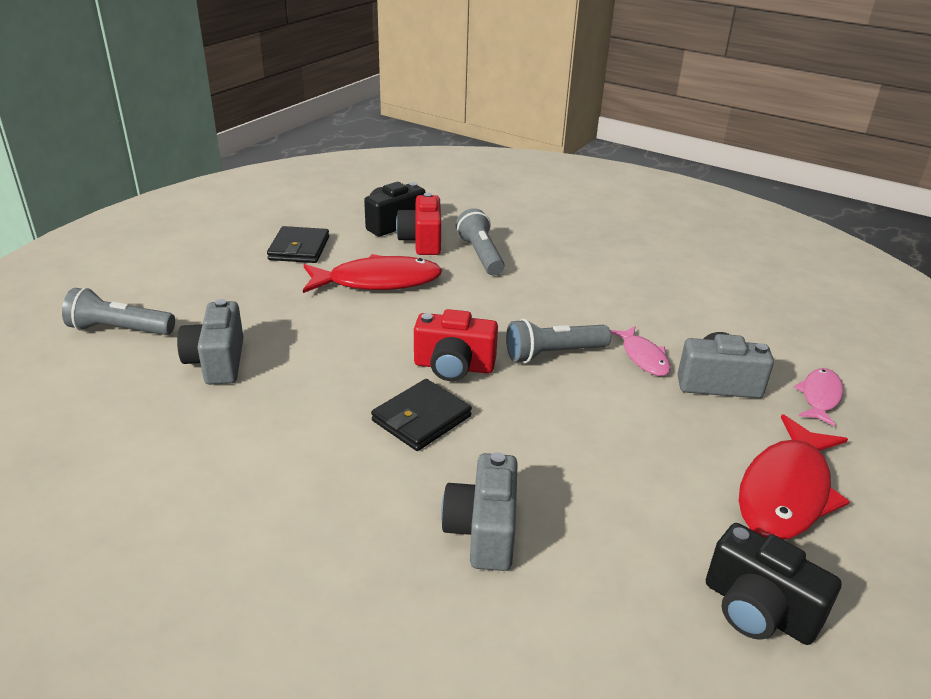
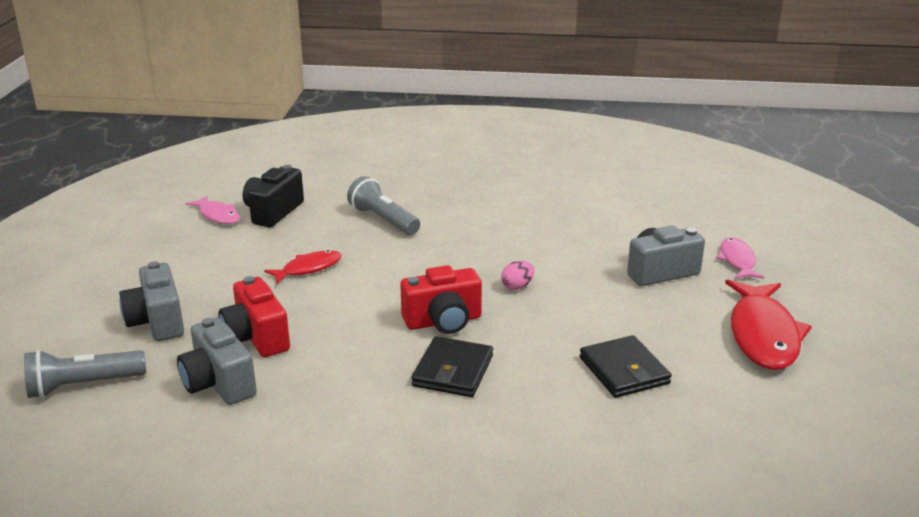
camera: 25 degrees left, 5 degrees down
(299, 248) = (200, 259): black wallet -> black wallet (624, 370)
(378, 281) = (308, 268): red fish -> red fish, size x0.55
(422, 241) = (317, 221): red camera -> red camera (256, 338)
(483, 531) = (575, 437): grey camera -> grey camera (157, 322)
(553, 354) = (517, 286): grey flashlight -> pink egg
(643, 357) = (590, 268): pink fish -> pink fish (217, 215)
(758, 610) = (802, 419): black camera -> none

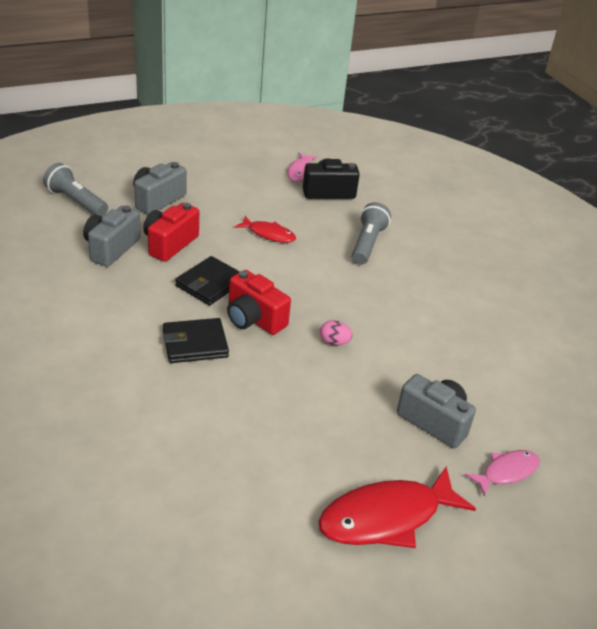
camera: 55 degrees right, 10 degrees up
(624, 370) = (261, 436): black wallet -> black wallet (210, 284)

